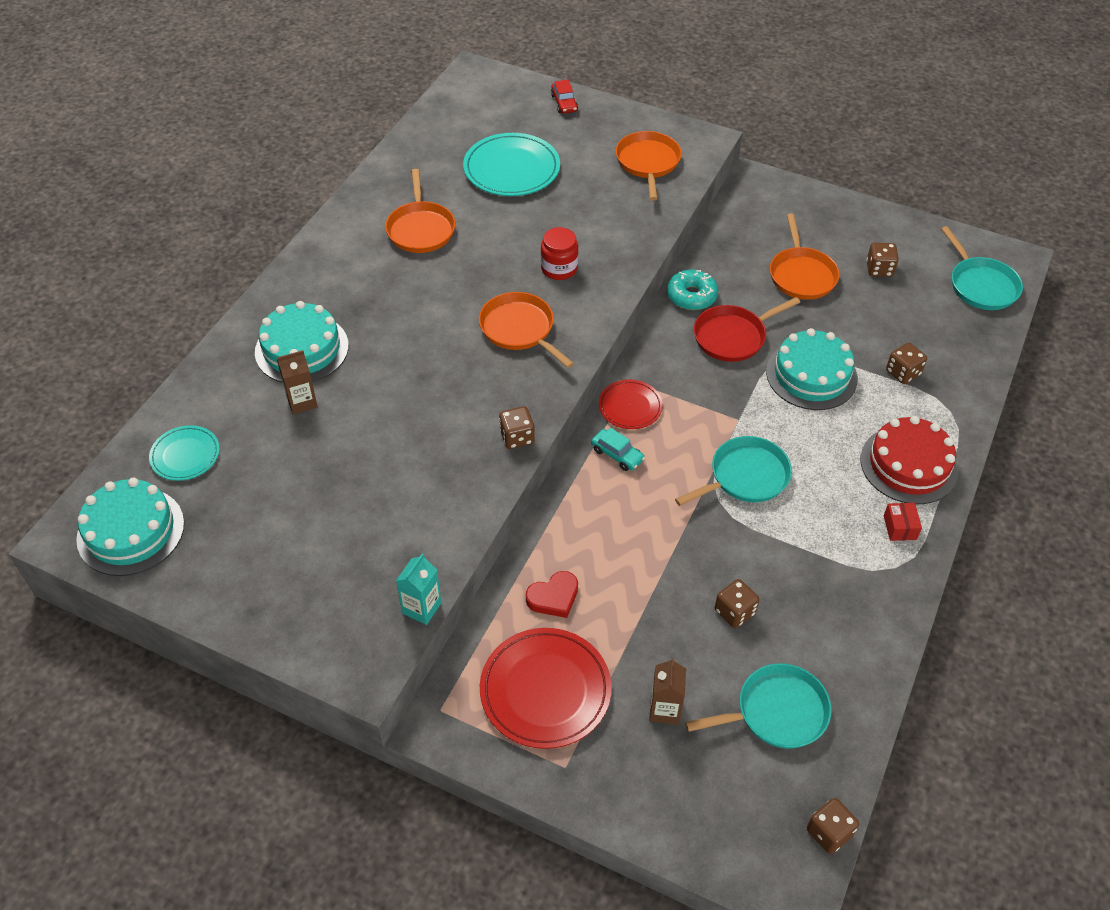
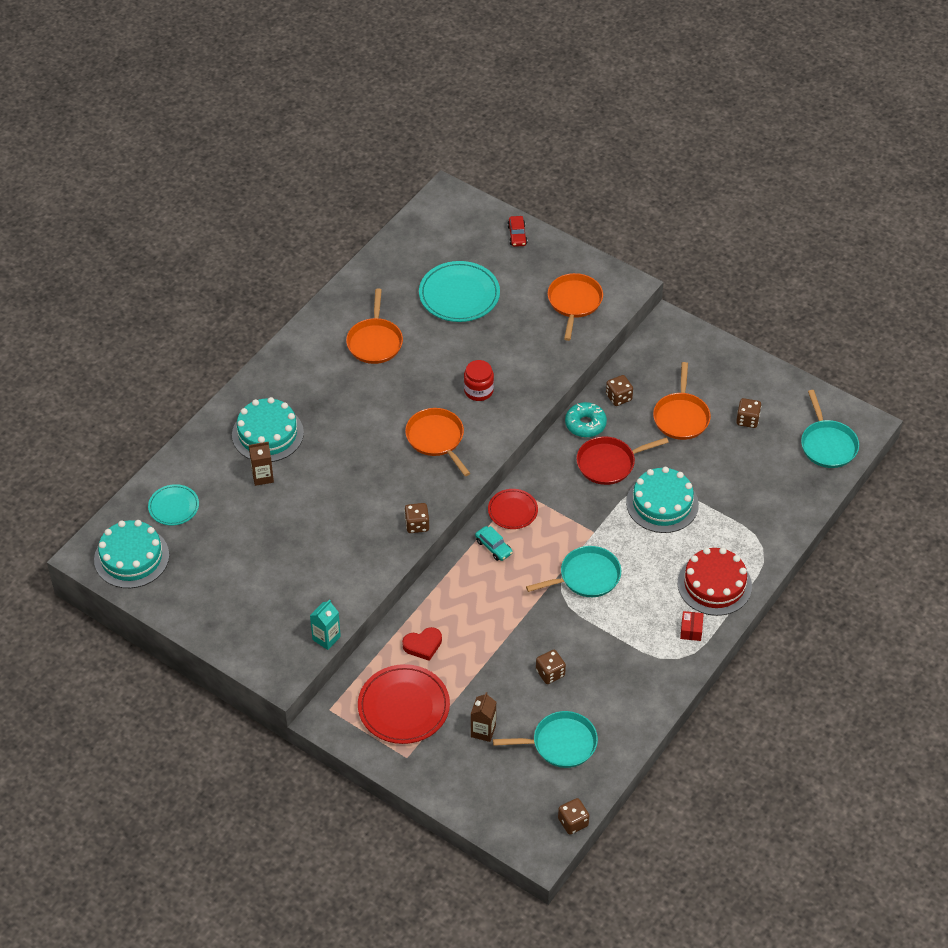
camera: 10 degrees right, 0 degrees up
(903, 373) = (736, 511): brown dice -> brown dice (618, 397)

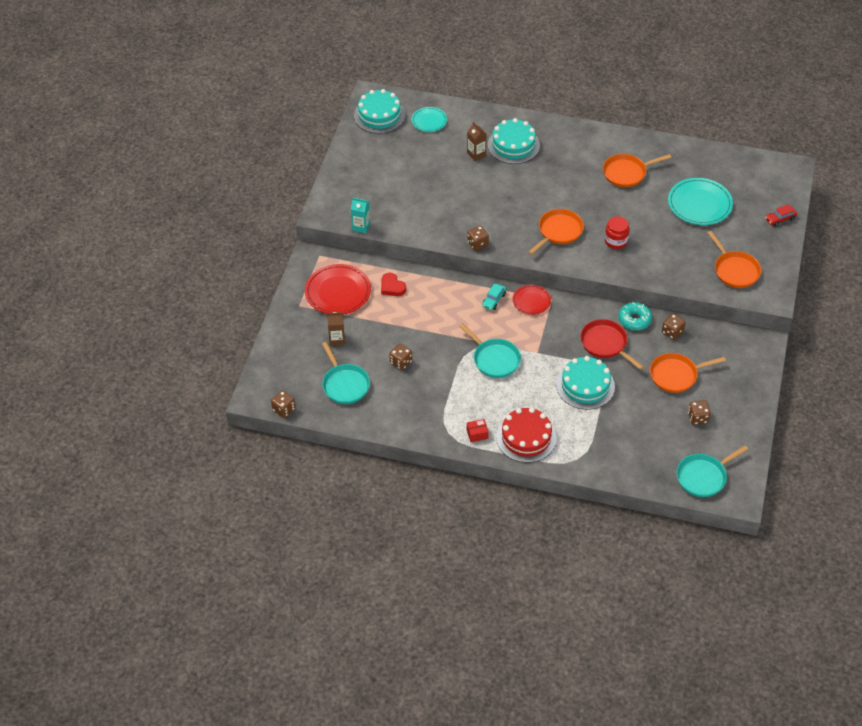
camera: 70 degrees right, 0 degrees up
(574, 302) = (735, 270): orange pan -> orange pan turned 75 degrees clockwise

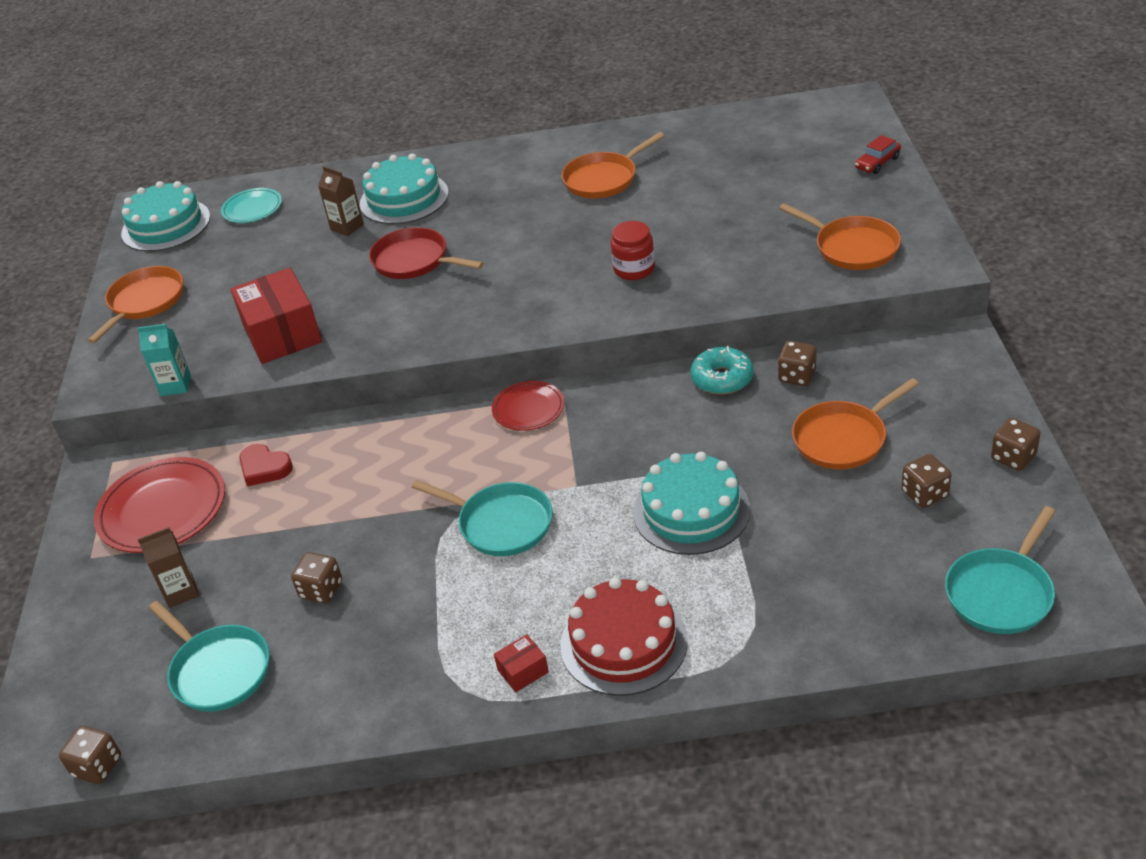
camera: 15 degrees left, 10 degrees down
(422, 214) = (282, 334): none -> red box
(477, 244) = (397, 345): brown dice -> brown dice (1013, 457)
(493, 300) = (460, 429): turquoise car -> none
(558, 231) = (531, 285): orange pan -> orange pan (145, 302)
(605, 343) = (691, 431): red pan -> red pan (414, 261)
(699, 204) = (741, 182): turquoise plate -> none

